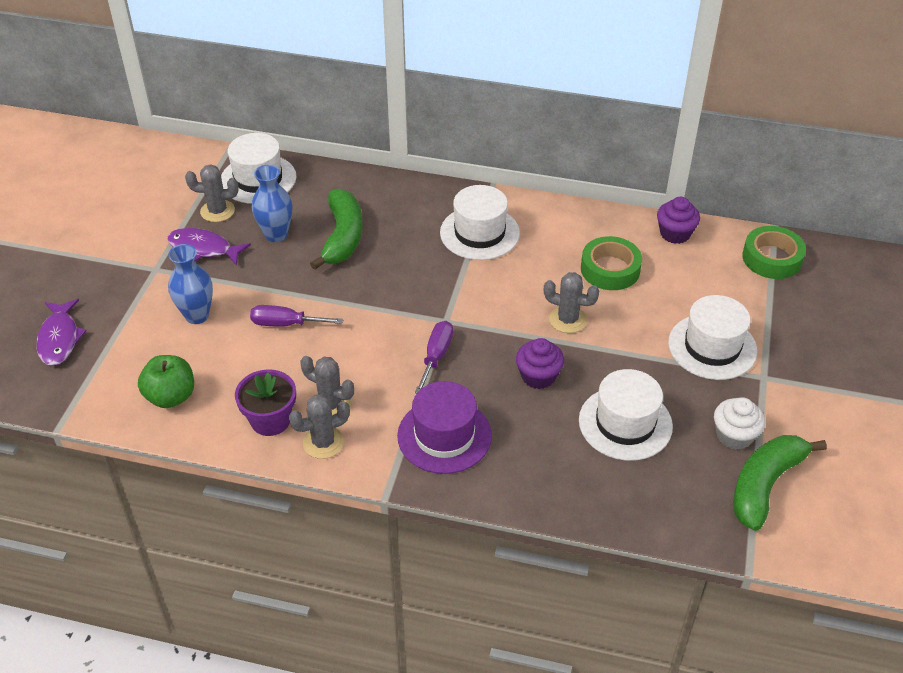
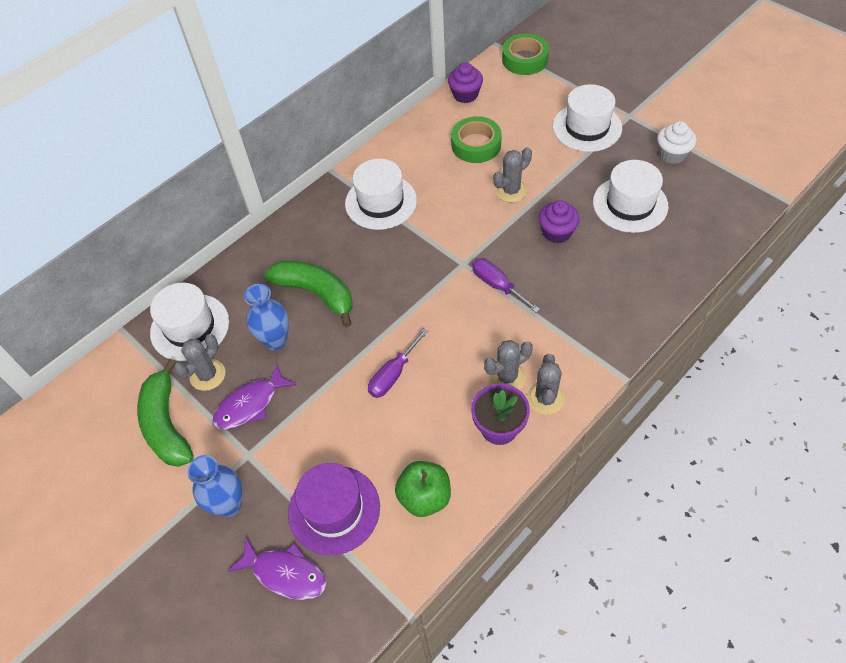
camera: 55 degrees left, 10 degrees up
(197, 315) = (335, 440): blue vase -> blue vase (229, 504)
(444, 435) = (583, 314): purple hat -> purple hat (334, 509)
(765, 485) = (721, 159): green banana -> green banana (166, 424)

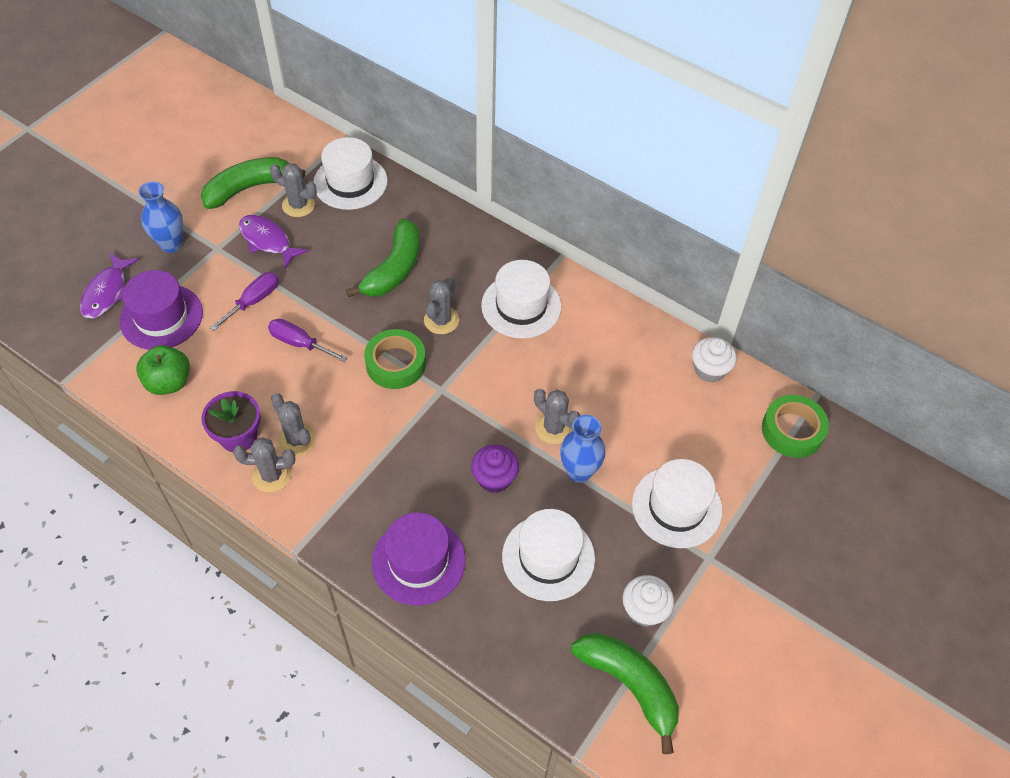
camera: 75 degrees right, 0 degrees up
(276, 340) = (337, 247): blue vase -> blue vase (579, 472)
(386, 259) = (441, 320): none -> grey cactus
(465, 95) = (709, 369): purple cupcake -> white cupcake
(476, 145) = (624, 387): green tape -> green tape (395, 364)
(497, 285) = (413, 423): purple screwdriver -> purple screwdriver (254, 301)
(634, 287) = (418, 561): none -> purple hat
(731, 168) = (629, 685): none -> green banana

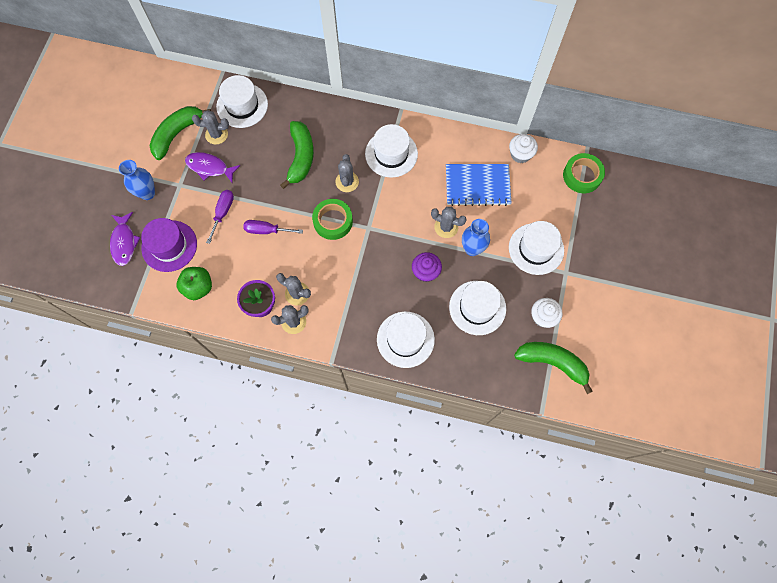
camera: 20 degrees left, 15 degrees up
(418, 561) = (405, 339): purple hat -> white hat
(626, 389) = (477, 185): none -> blue notebook

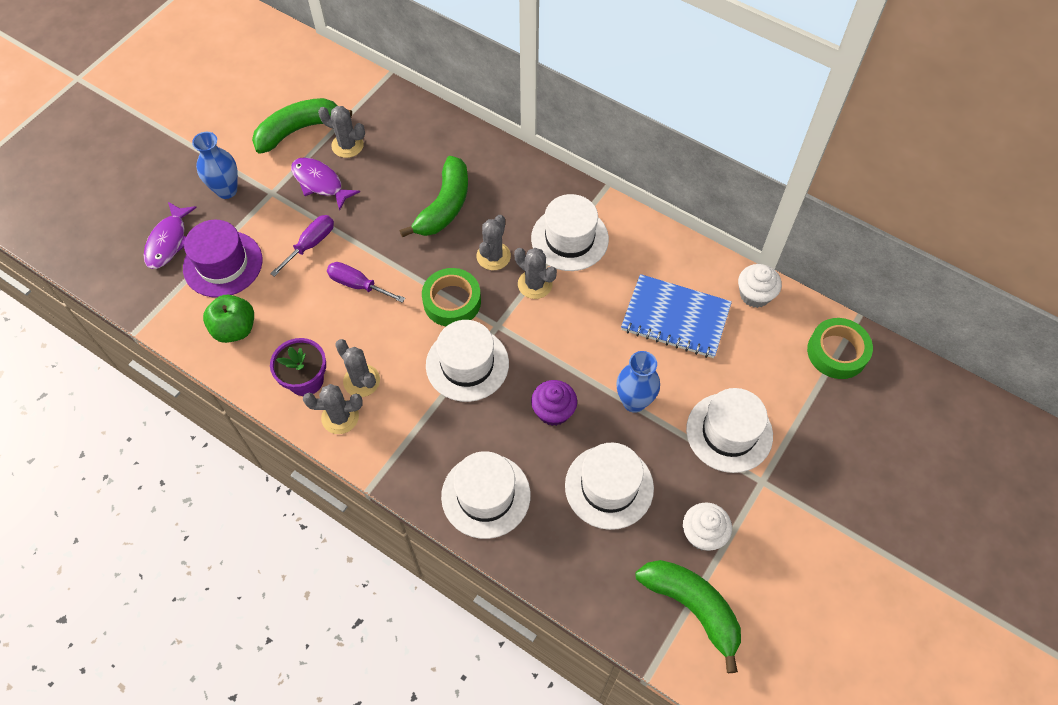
camera: 20 degrees right, 10 degrees down
(242, 105) = (396, 120): white hat -> white hat (467, 364)
(446, 227) = (607, 359): grey cactus -> grey cactus (535, 284)

